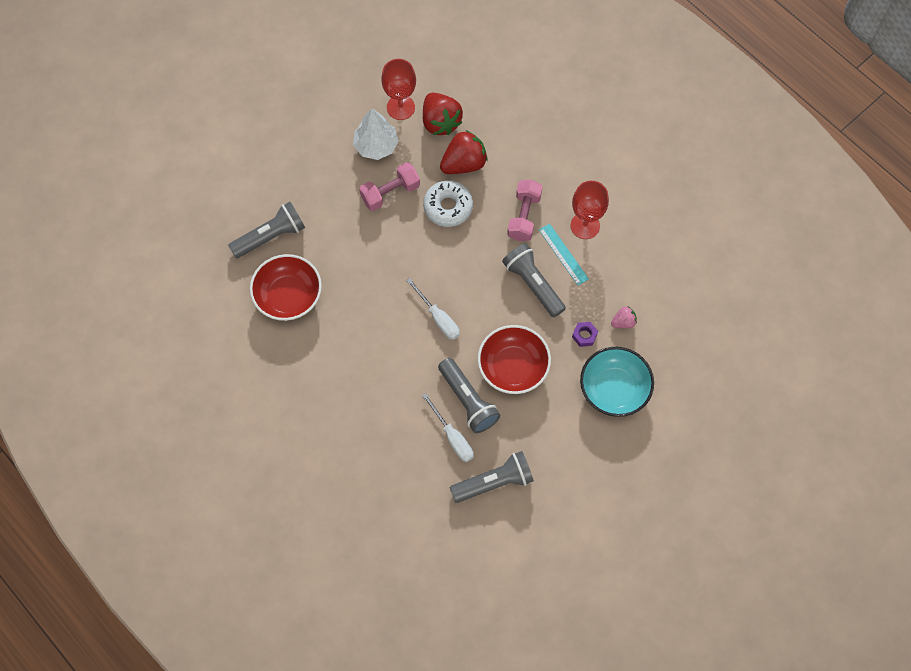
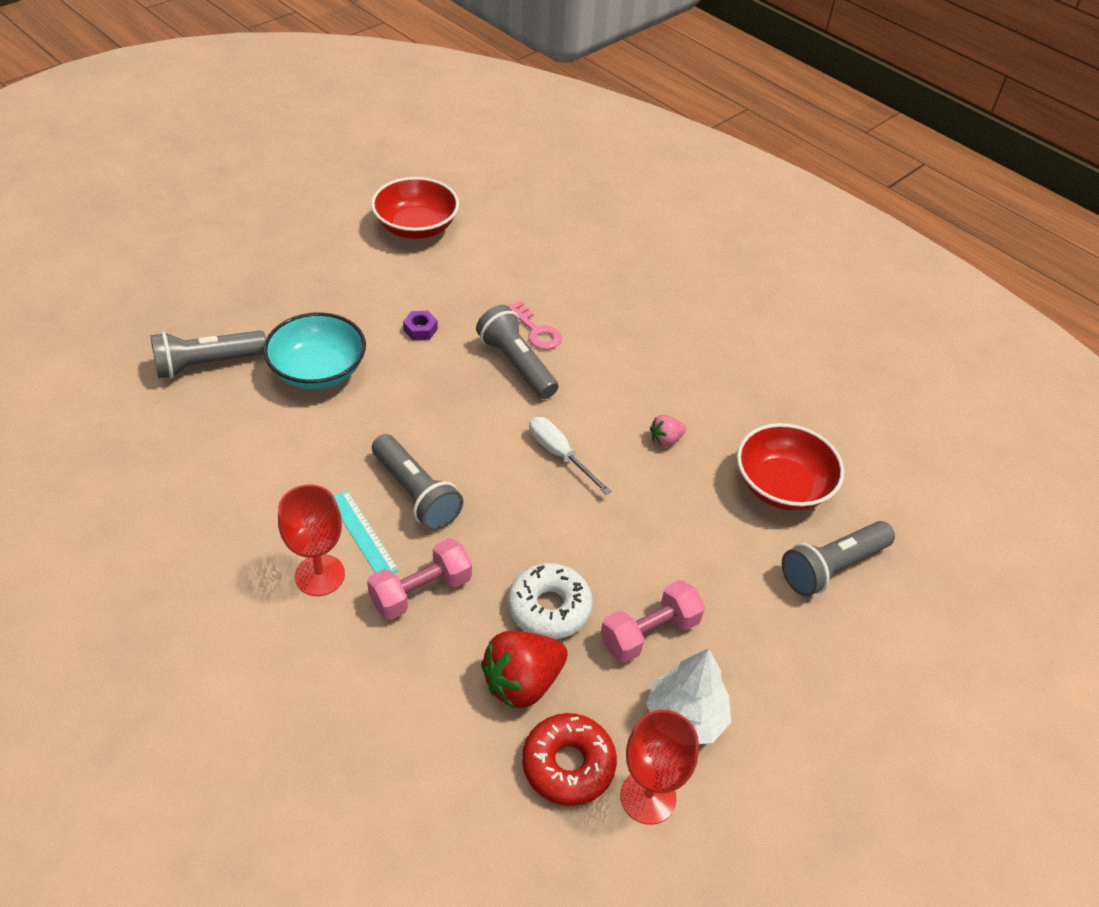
camera: 175 degrees right, 20 degrees down
(440, 122) = (568, 765): red strawberry -> red donut
(452, 437) = (536, 331): white screwdriver -> pink key
(494, 482) = (485, 291): grey flashlight -> grey flashlight (207, 364)
(513, 367) = (454, 397): red bowl -> red bowl (416, 227)
(524, 216) = (421, 591): pink dumbbell -> pink dumbbell turned 45 degrees clockwise
(584, 335) = (348, 429): purple nut -> purple nut (420, 329)
(623, 322) = (287, 443): pink strawberry -> pink strawberry (665, 440)

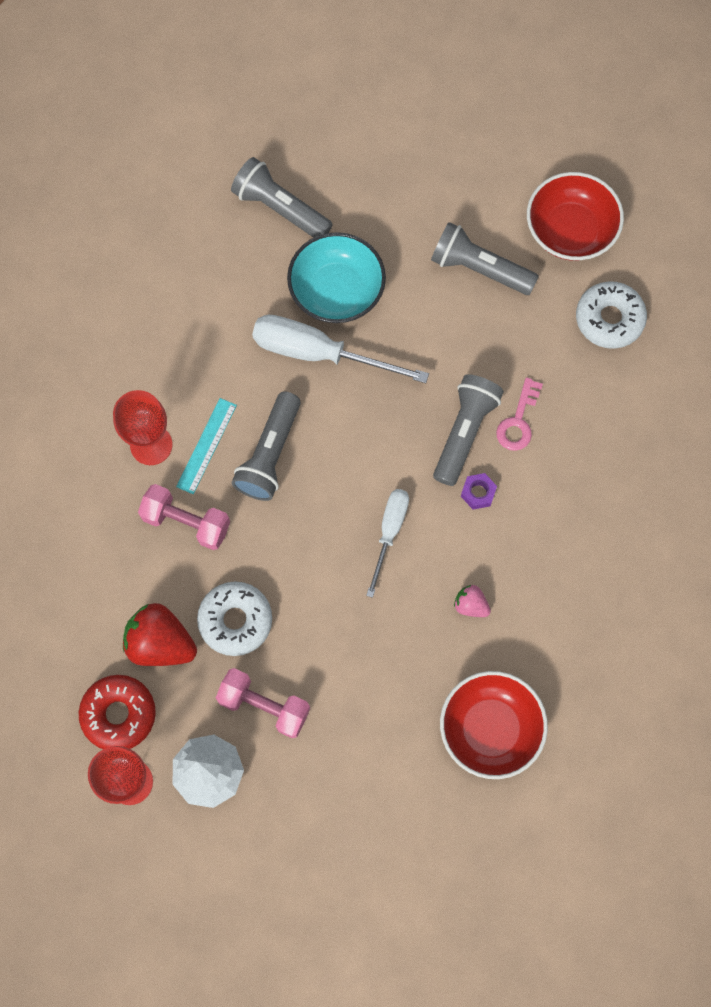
camera: 60 degrees right, 25 degrees up
(359, 411) = (318, 353): none -> white screwdriver
(420, 329) = (444, 330): purple nut -> purple nut (478, 493)
(504, 245) = (609, 319): none -> white donut
(832, 568) = (429, 813): grey flashlight -> grey flashlight (479, 269)

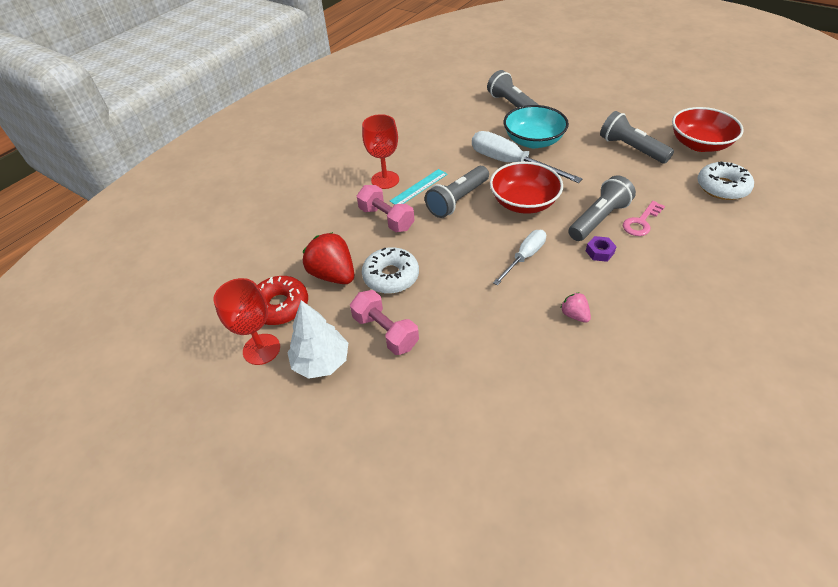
camera: 25 degrees right, 25 degrees down
(490, 728) = (566, 404): red bowl -> red bowl (523, 202)

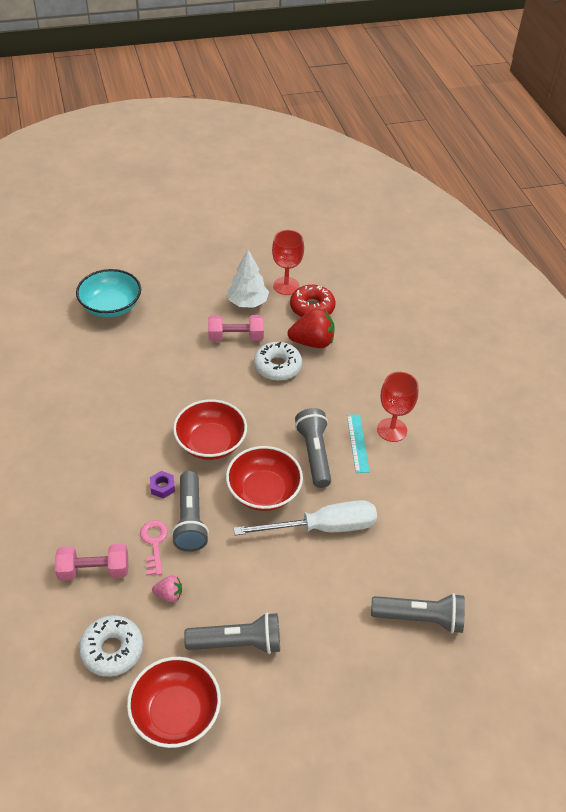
camera: 125 degrees right, 0 degrees up
(386, 219) = (340, 400): pink dumbbell -> pink dumbbell (94, 570)
(524, 257) = (210, 442): white screwdriver -> red bowl
(533, 141) = (337, 575): turquoise bowl -> turquoise bowl (111, 306)
(574, 315) = (137, 425): pink strawberry -> pink strawberry (169, 594)

